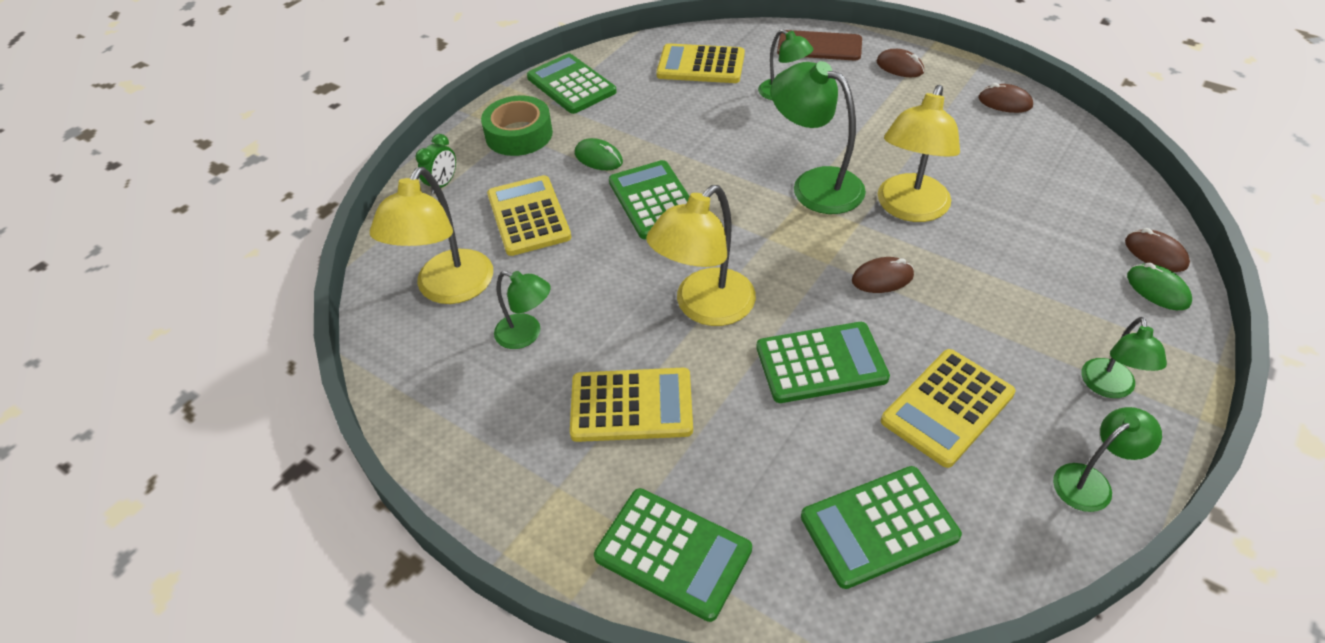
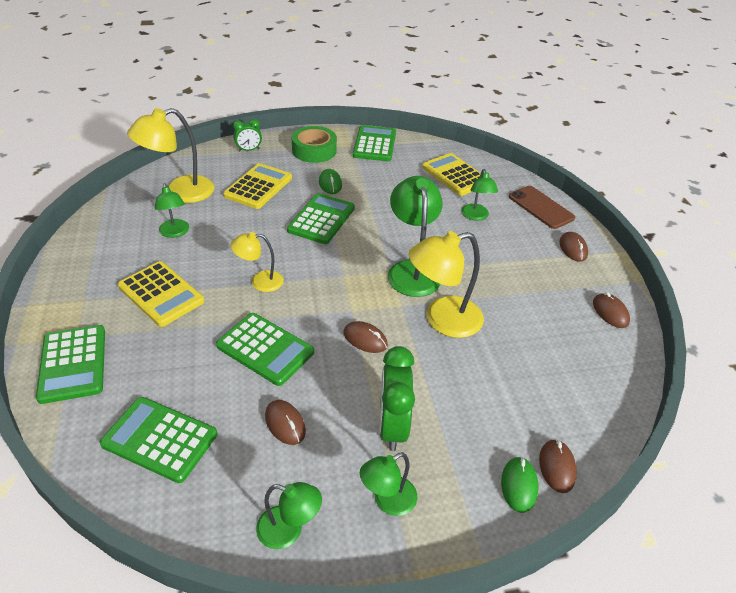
camera: 40 degrees right, 5 degrees down
(704, 308) = (260, 281): yellow lamp -> yellow lamp, size x0.58
(947, 407) = (285, 424): yellow calculator -> brown mouse
(1019, 329) = (392, 426): none -> green clock

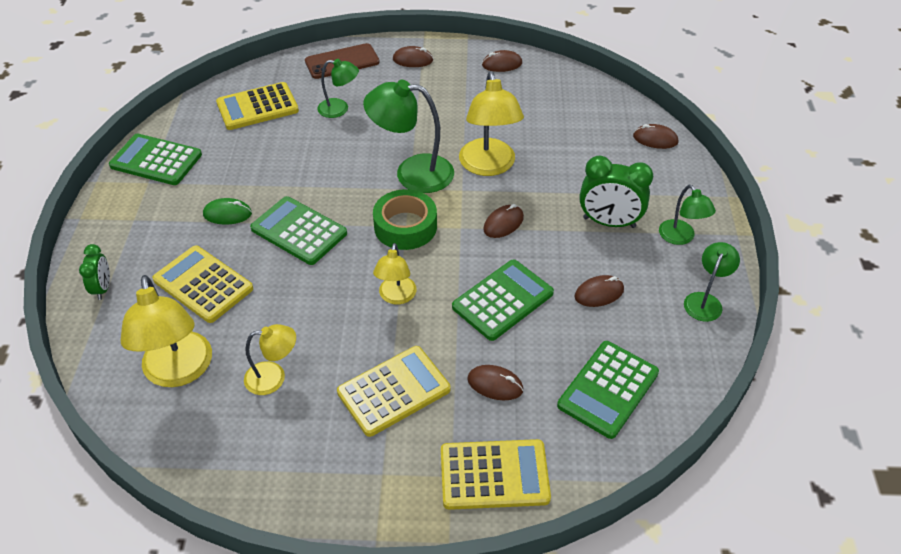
camera: 75 degrees left, 5 degrees up
(73, 364) = (494, 475): green calculator -> yellow calculator
(167, 354) = (495, 384): none -> brown mouse
(175, 232) = (274, 377): green lamp -> yellow lamp
(314, 150) = (141, 219): green tape -> green tape (405, 226)
(519, 485) = (670, 163): green mouse -> none

